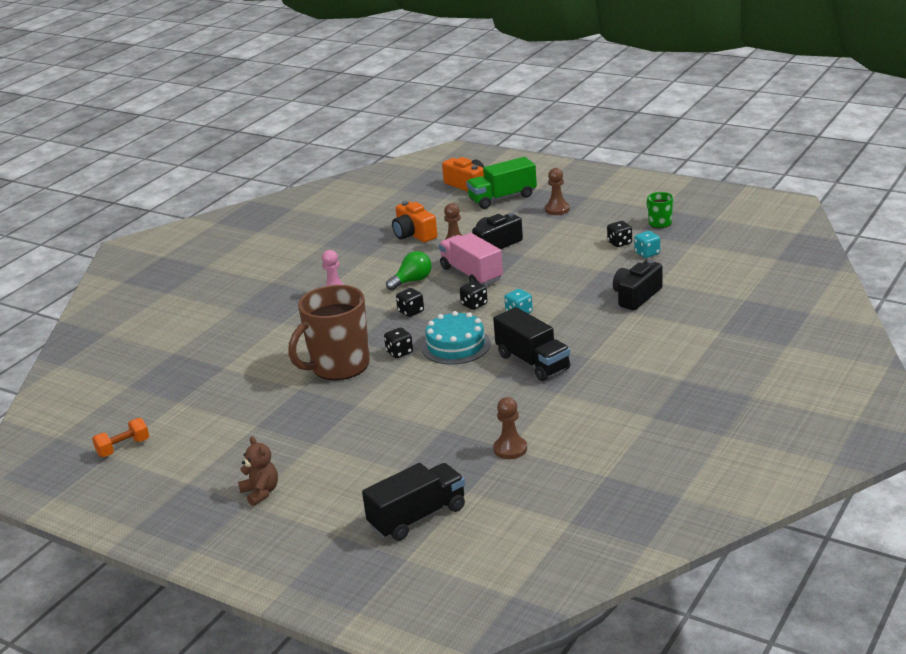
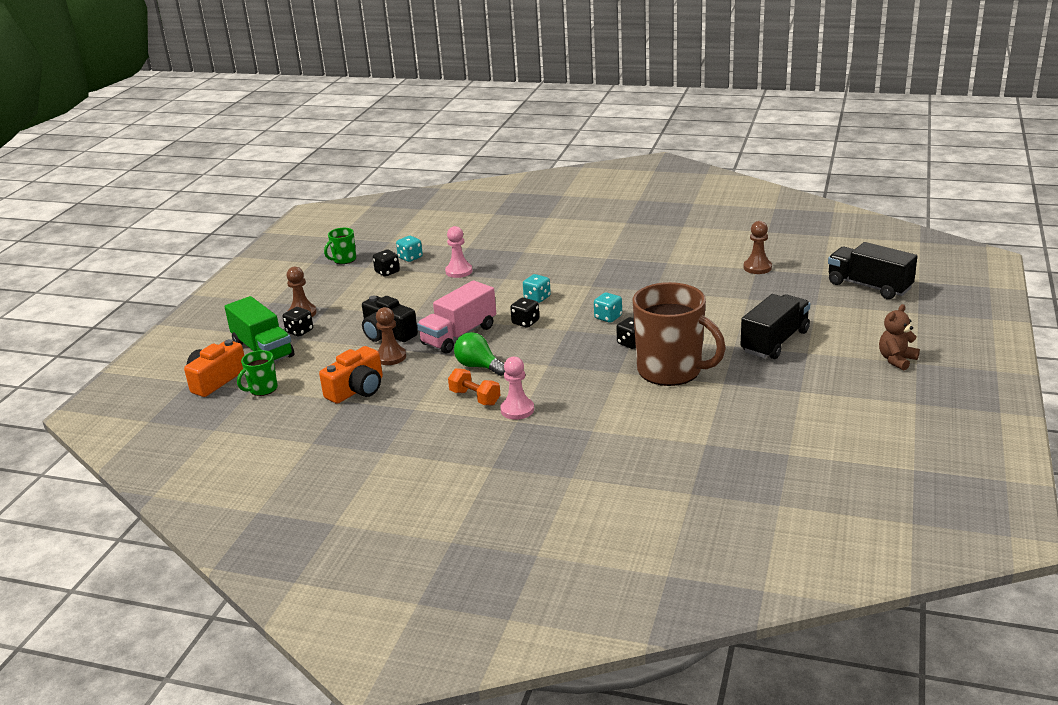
camera: 105 degrees left, 0 degrees up
(123, 448) = (893, 463): orange dumbbell -> orange dumbbell (475, 398)
(411, 311) = (548, 353): black dice -> black dice (299, 331)
(441, 201) = (262, 389): none -> green mug
(456, 345) = (608, 317): turquoise cake -> turquoise dice
(533, 362) = (623, 279): black truck -> black truck (775, 342)
(601, 276) = (459, 271): none -> pink pawn
(636, 296) = (495, 252): black camera -> none

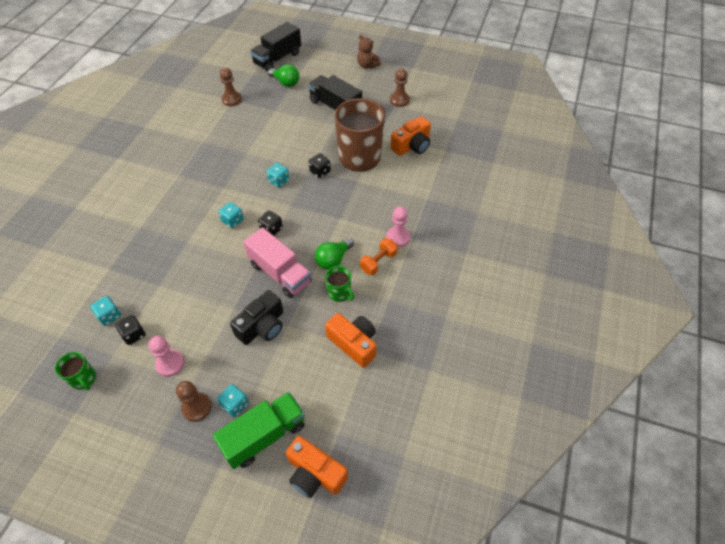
camera: 90 degrees left, 25 degrees up
(262, 389) = (339, 424): green mug -> green mug (339, 293)
(299, 331) = (235, 405): black dice -> turquoise dice
(391, 357) = (304, 321): brown pawn -> brown pawn (399, 100)
(459, 271) = (159, 275): pink pawn -> pink pawn (170, 363)
(707, 412) = (412, 146): none -> orange camera
(813, 299) = (285, 82): none -> green light bulb

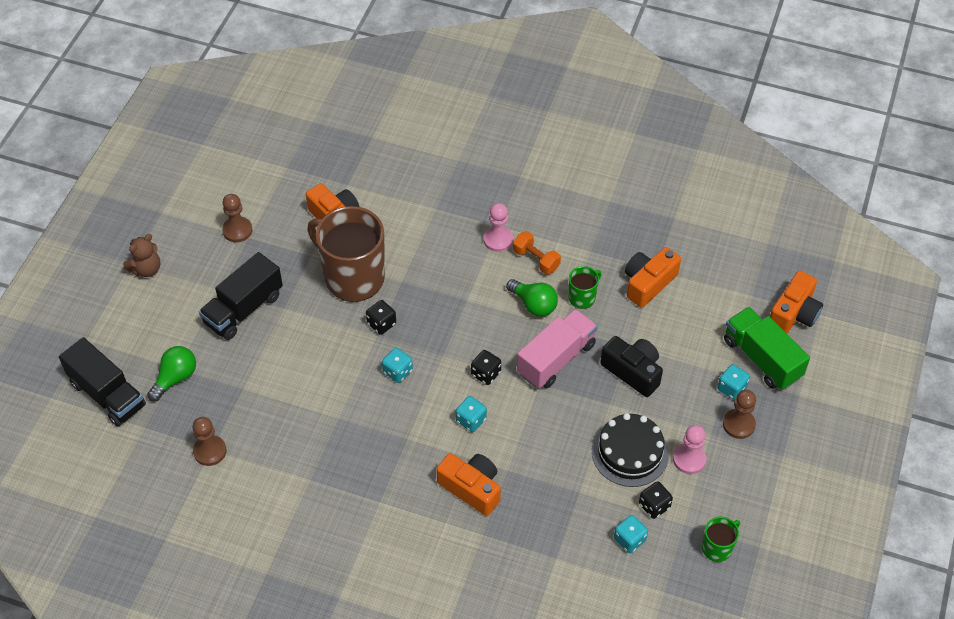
camera: 90 degrees left, 0 degrees up
(177, 221) = (471, 488): none -> orange camera
(186, 320) = (630, 452): none -> black cake

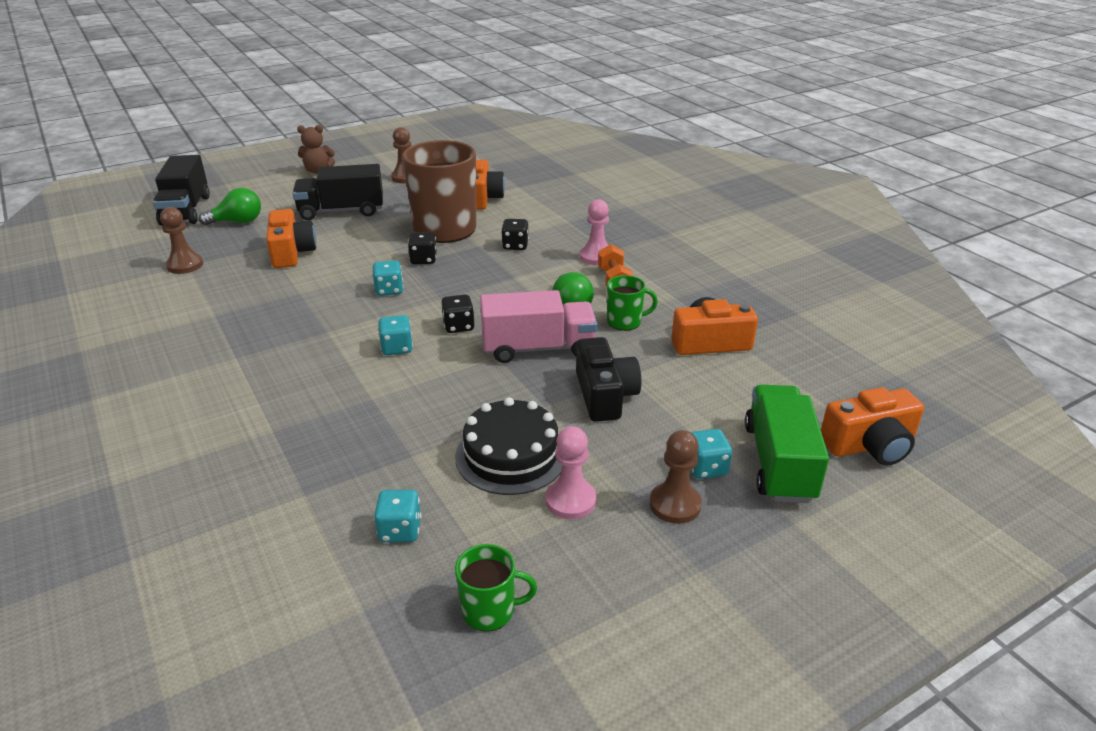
camera: 40 degrees right, 20 degrees down
(471, 488) = (320, 392): orange camera -> orange camera (291, 252)
(654, 506) = (471, 517): black dice -> black dice (515, 246)

